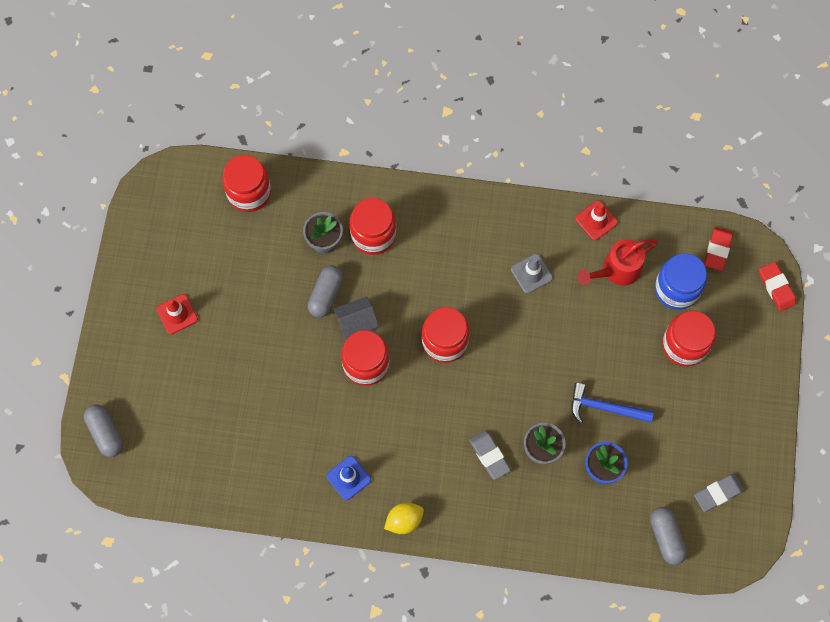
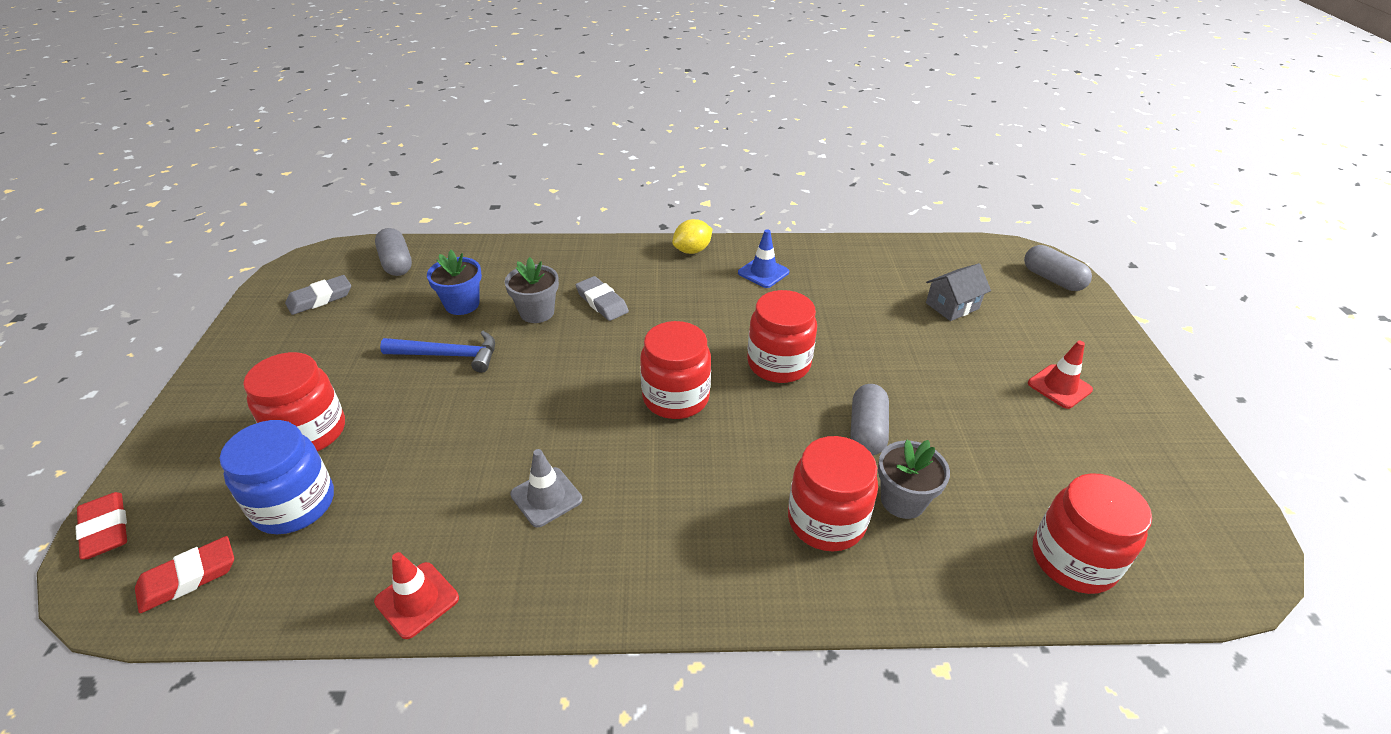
camera: 170 degrees right, 30 degrees down
(356, 323) = (808, 404): grey house -> grey house (952, 306)
(616, 270) = (396, 519): red watering can -> none
(717, 250) = (188, 577): red eraser -> red eraser turned 45 degrees clockwise

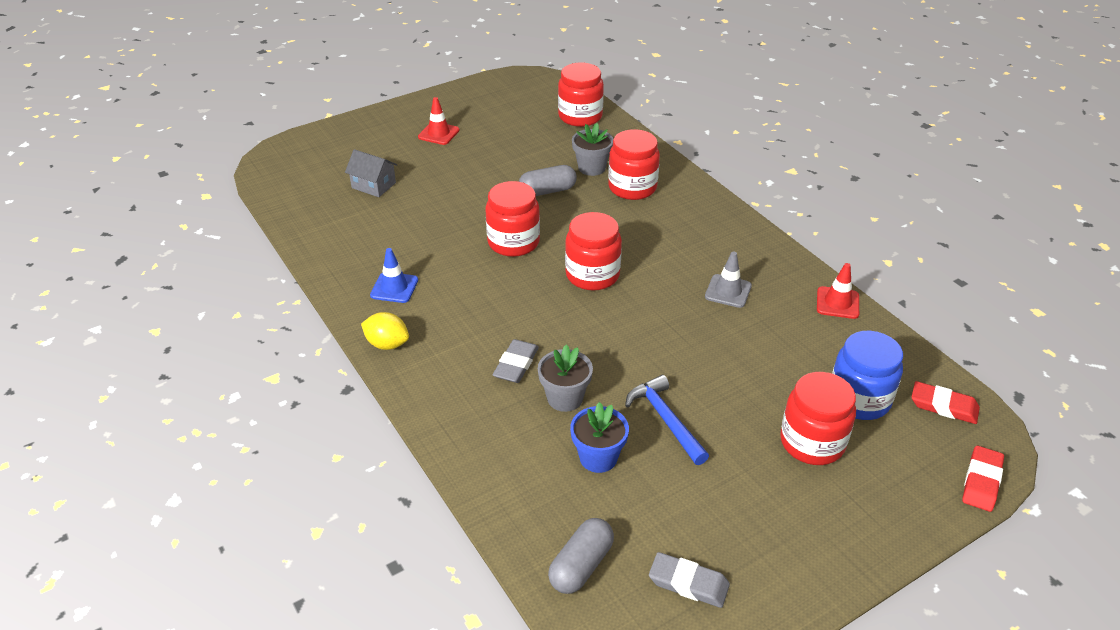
camera: 120 degrees left, 0 degrees up
(1052, 279) = (300, 150): grey capsule -> none

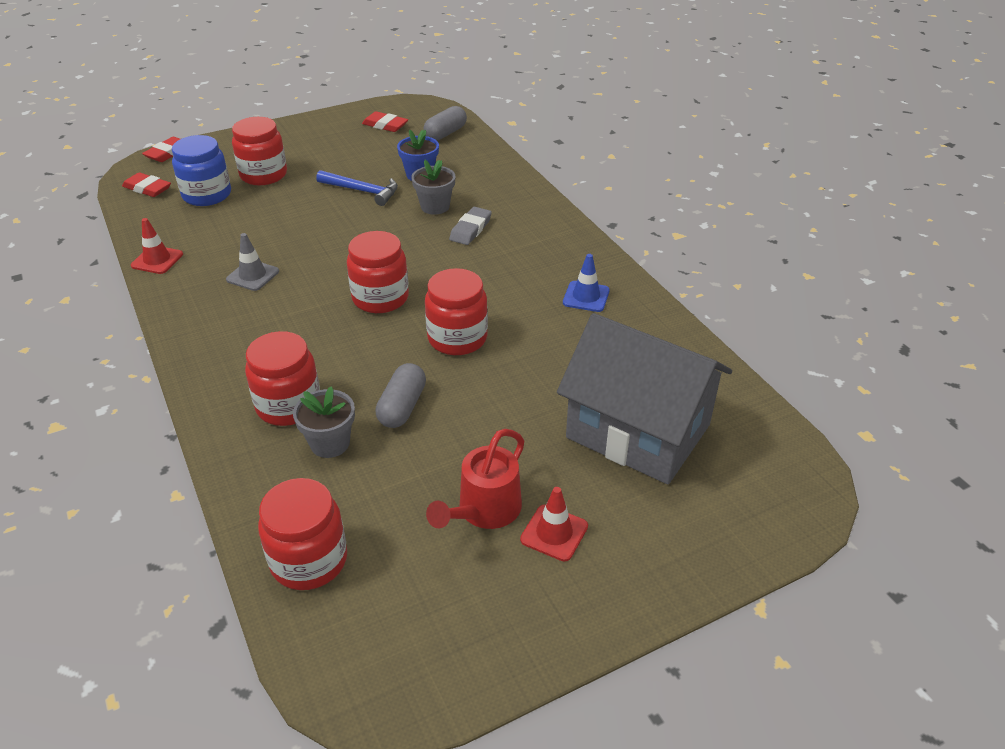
camera: 175 degrees left, 0 degrees up
(373, 185) = (638, 431): grey house -> grey house, size x2.41
(387, 344) = (584, 249): yellow lemon -> none
(482, 140) = (483, 511): none -> red watering can
(547, 191) = (402, 407): grey capsule -> grey capsule turned 60 degrees counterclockwise
(665, 420) = (362, 191): blue hammer -> blue hammer turned 45 degrees counterclockwise
(688, 583) = (385, 125): grey eraser -> red eraser

